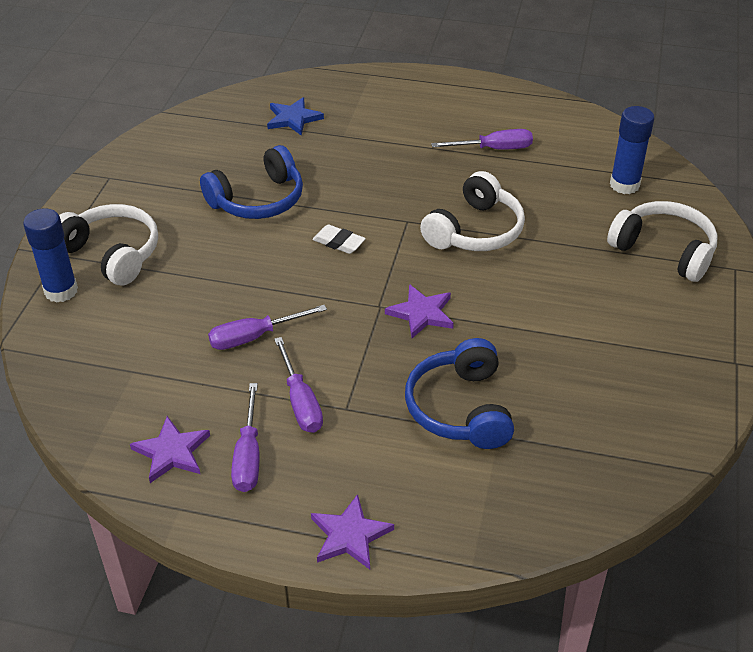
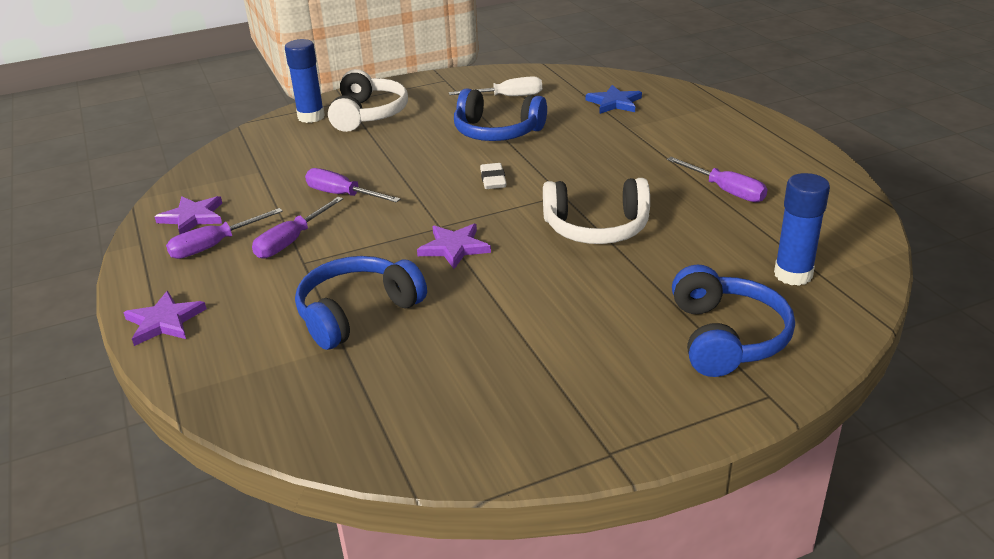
camera: 55 degrees right, 10 degrees down
(200, 162) = (507, 97): none -> white screwdriver
(664, 250) = (726, 337): white headphones -> blue headphones

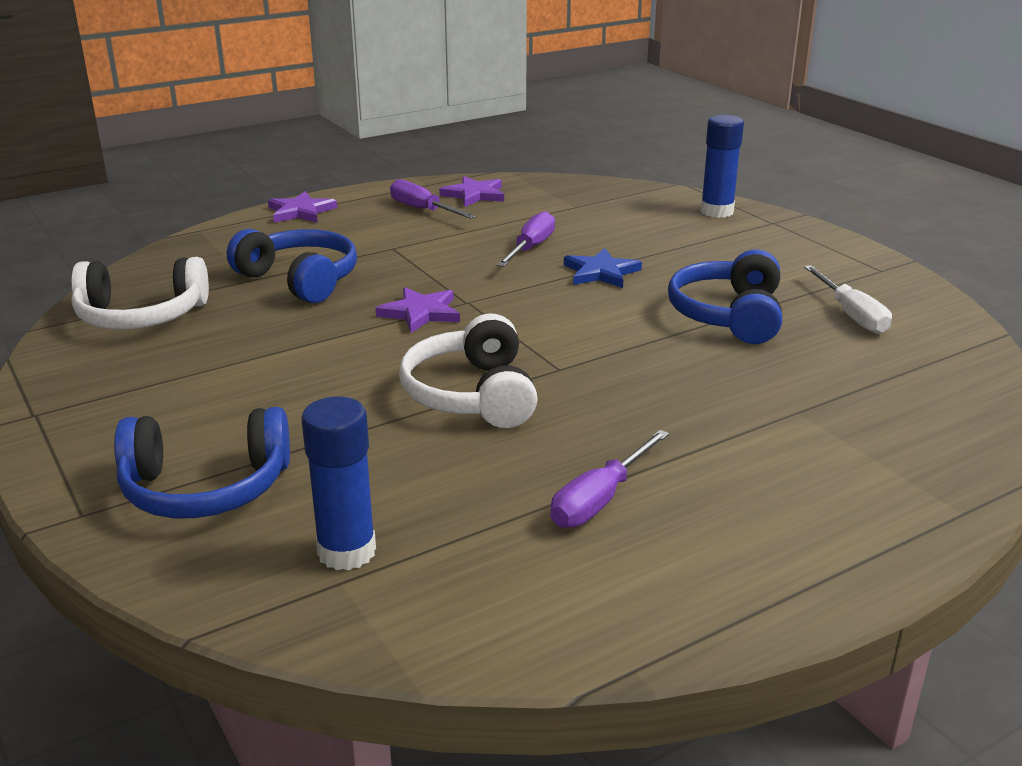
camera: 80 degrees right, 5 degrees down
(291, 241) = (432, 238): purple screwdriver -> none
(368, 114) = (740, 238): white headphones -> white headphones (141, 316)
(493, 180) = (588, 322): white eraser -> none
(614, 103) = (887, 398): blue star -> blue star (601, 272)

